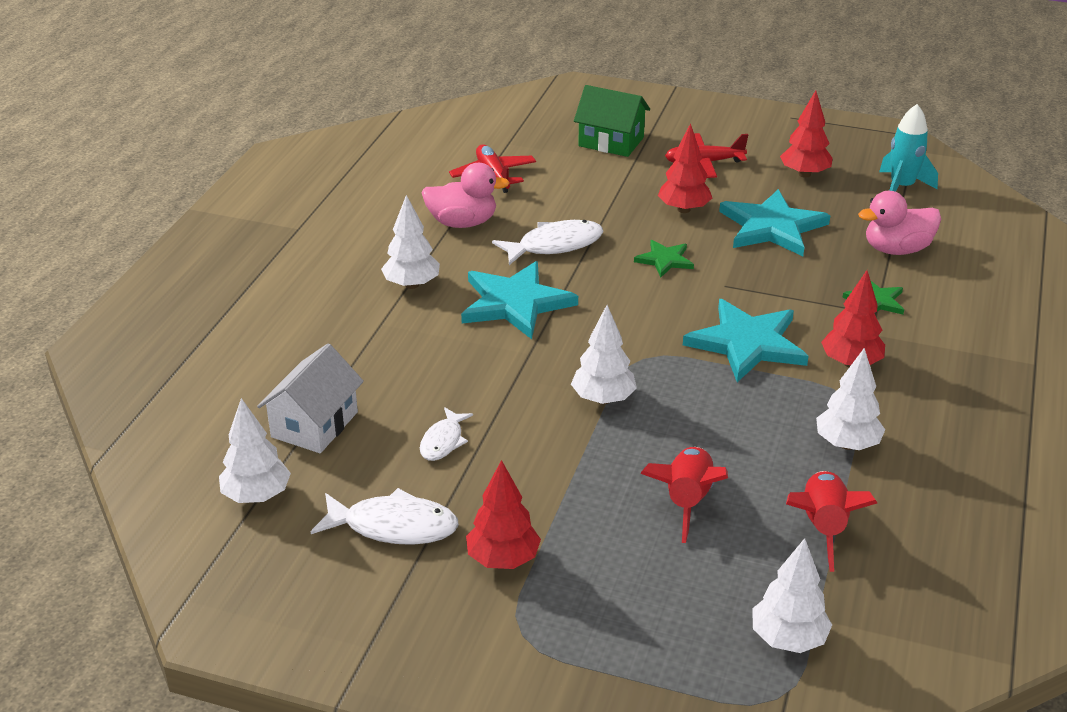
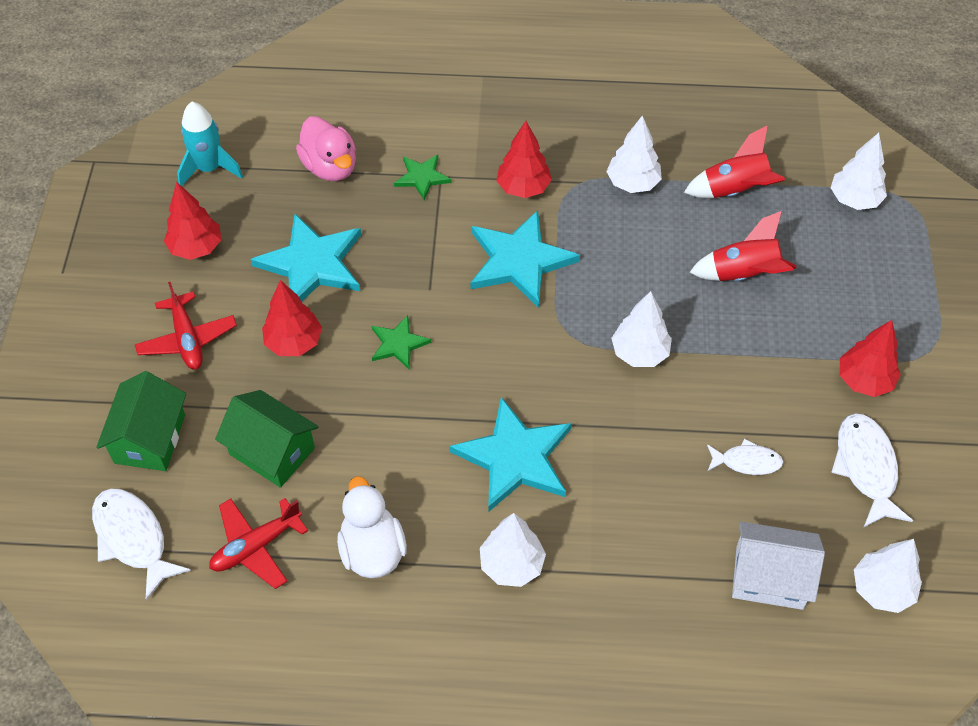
camera: 105 degrees left, 20 degrees up
(462, 223) = (372, 550): pink duck -> white duck
(554, 245) = (396, 447): white fish -> white fish (133, 538)
(576, 189) = (272, 451): none -> green house

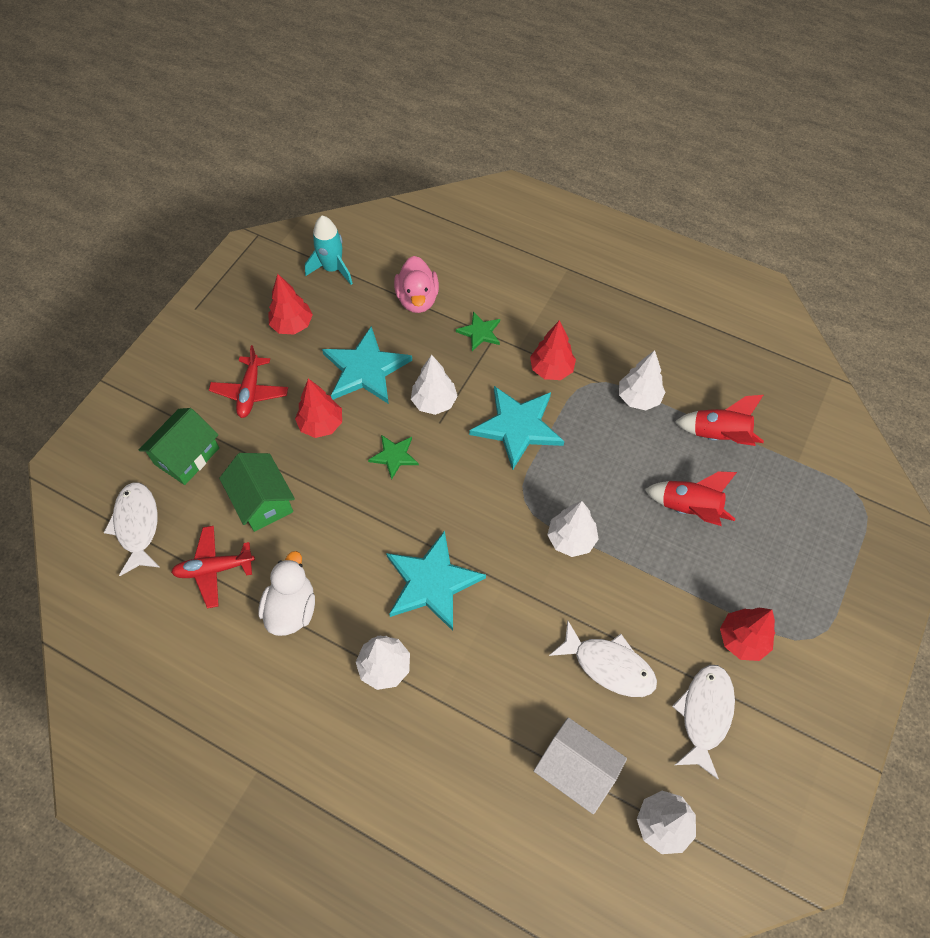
camera: 25 degrees right, 5 degrees up
(746, 462) = (609, 665): white fish -> white fish, size x1.65
(854, 199) = (815, 482): white tree -> white tree (434, 402)

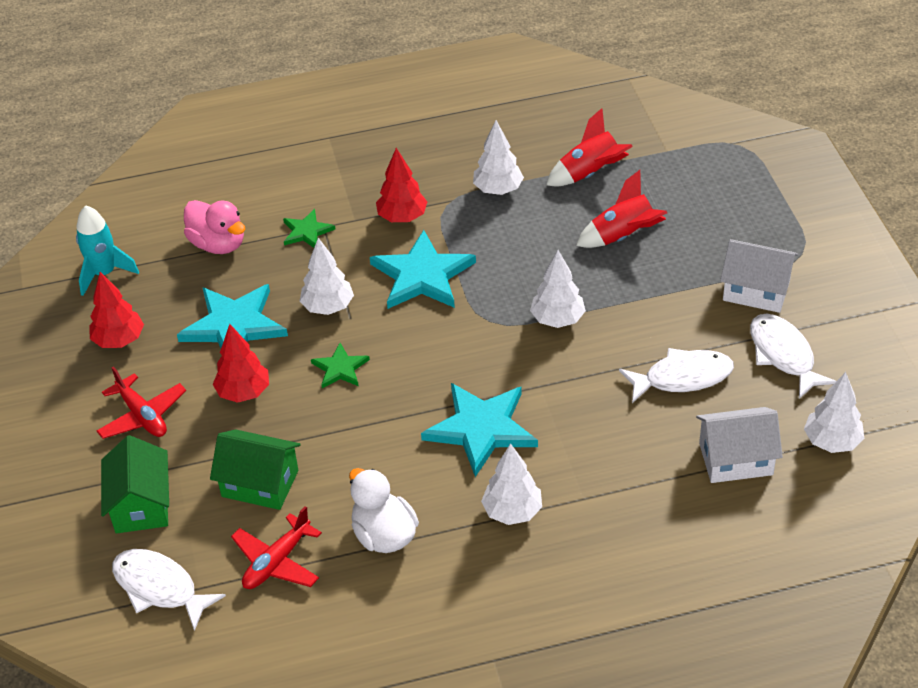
camera: 40 degrees left, 15 degrees down
(742, 639) = (756, 290): red tree -> white house

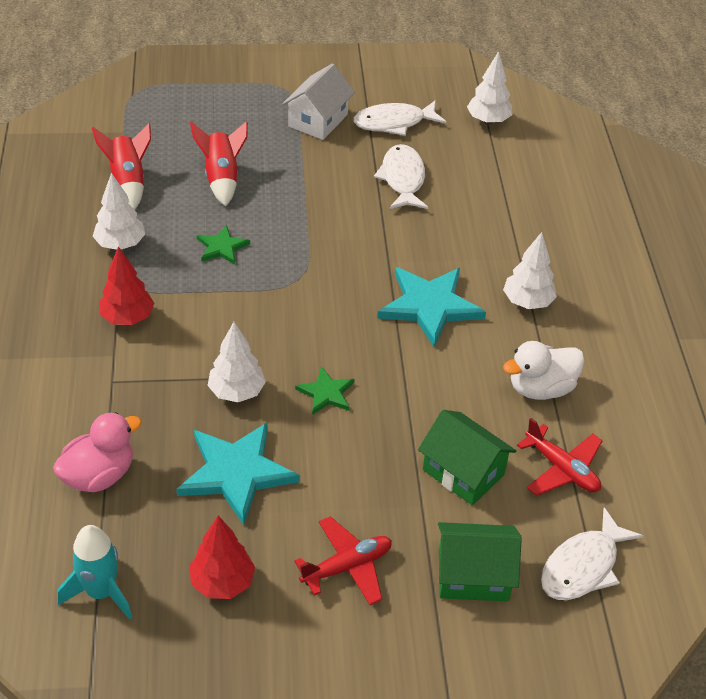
camera: 85 degrees left, 0 degrees up
(243, 392) = (337, 474): red tree -> none
(260, 483) = (463, 472): green house -> green house turned 75 degrees counterclockwise
(307, 231) = (114, 395): green star -> green star (222, 247)
(422, 275) = (219, 315): turquoise star -> none
(557, 319) = (311, 236): white tree -> none
(735, 459) = (495, 170): white house -> none

